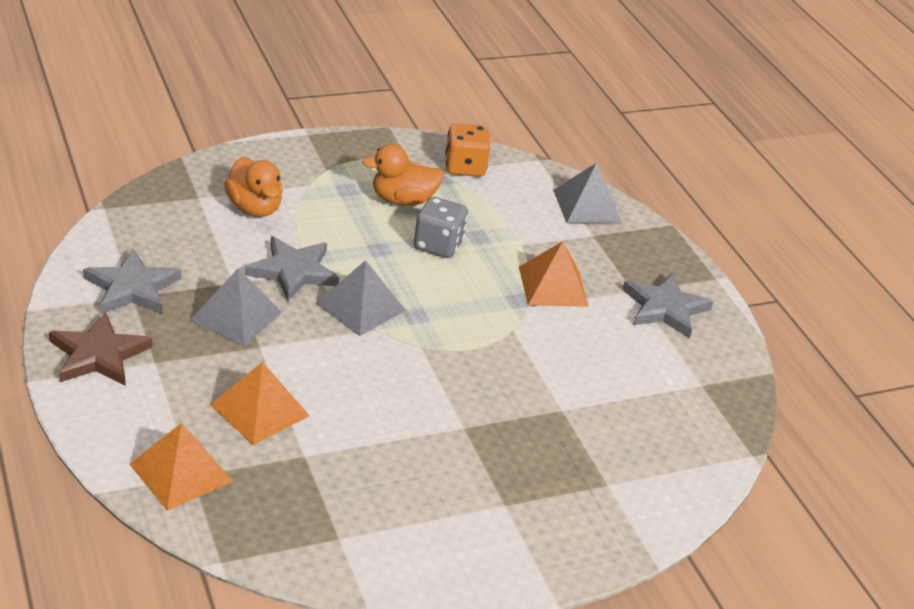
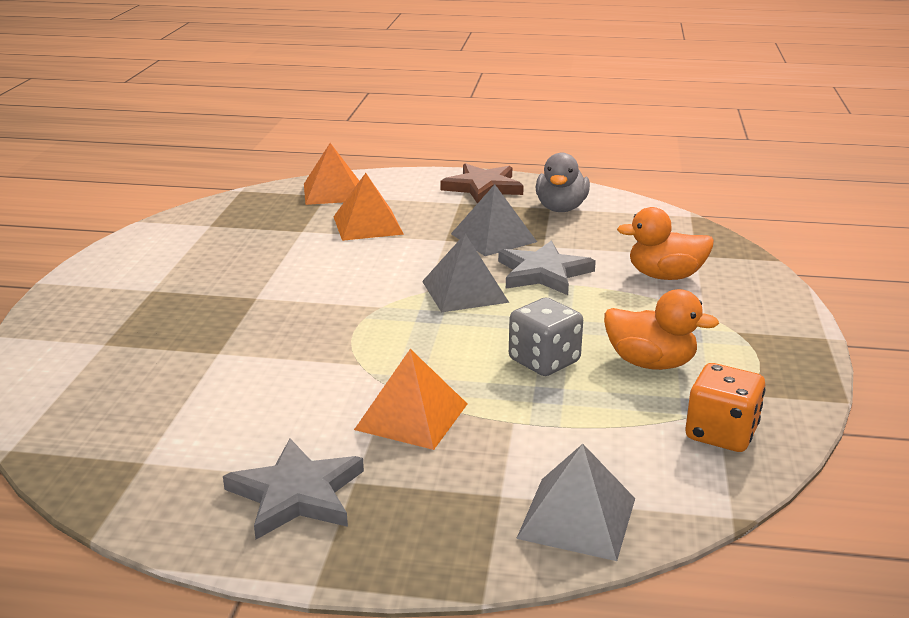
camera: 125 degrees right, 10 degrees down
(132, 288) = (561, 208): grey star -> grey duck
(403, 200) = (650, 363): orange duck -> orange duck turned 90 degrees clockwise

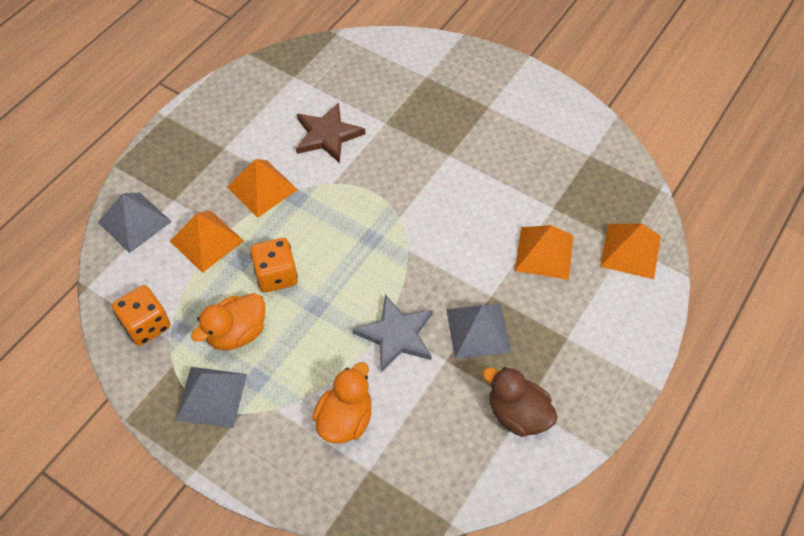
camera: 115 degrees right, 30 degrees up
(296, 494) = (229, 124): grey star -> none
(465, 291) = (394, 272): grey pyramid -> grey pyramid (211, 397)
(483, 187) = (597, 372): brown star -> brown star (327, 135)
(544, 361) = (276, 275): grey dice -> orange dice
(544, 433) = (206, 241): none -> orange pyramid
(561, 208) = (517, 414): grey duck -> brown duck

